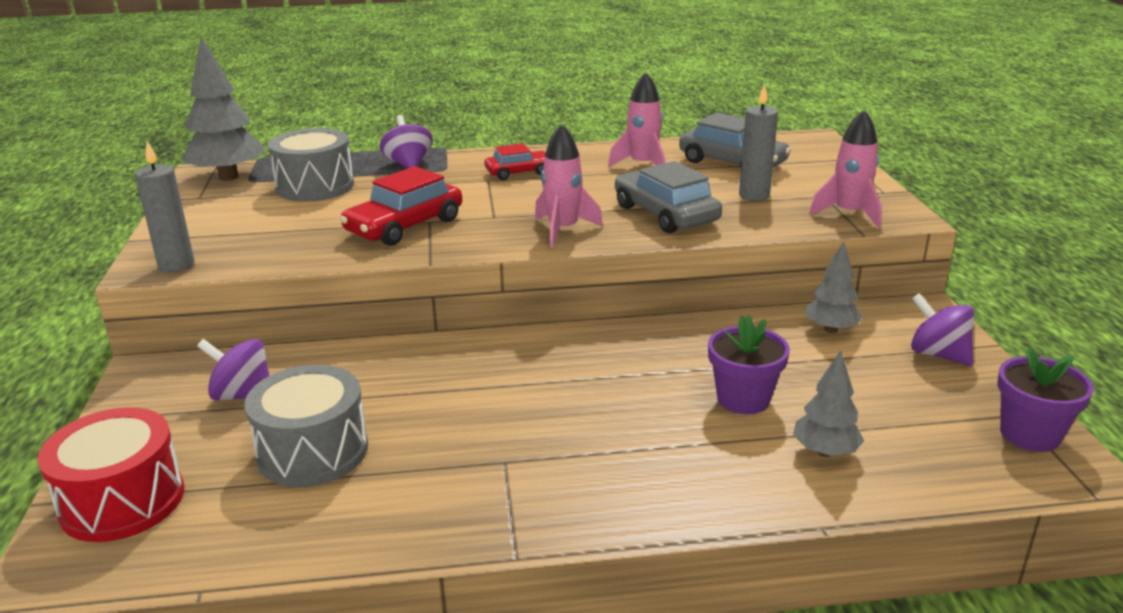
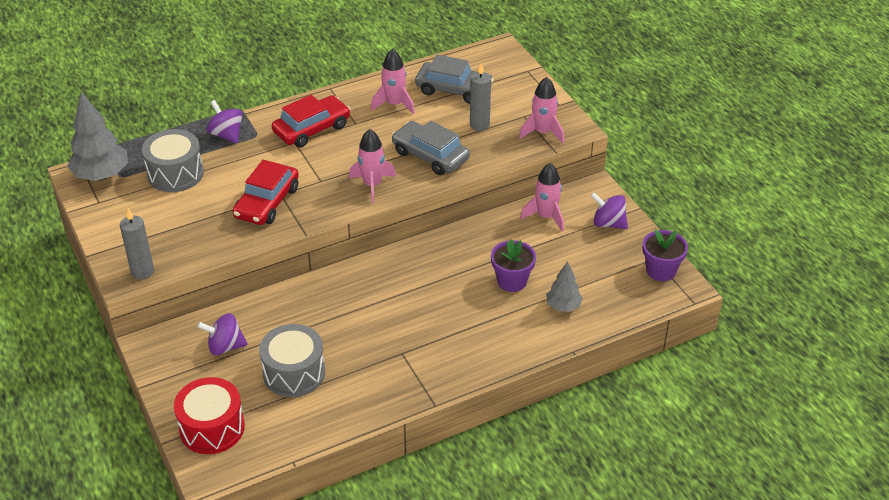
camera: 20 degrees left, 15 degrees up
(519, 172) = (312, 129): red car -> red car, size x1.64
(830, 329) = (546, 216): grey tree -> pink rocket

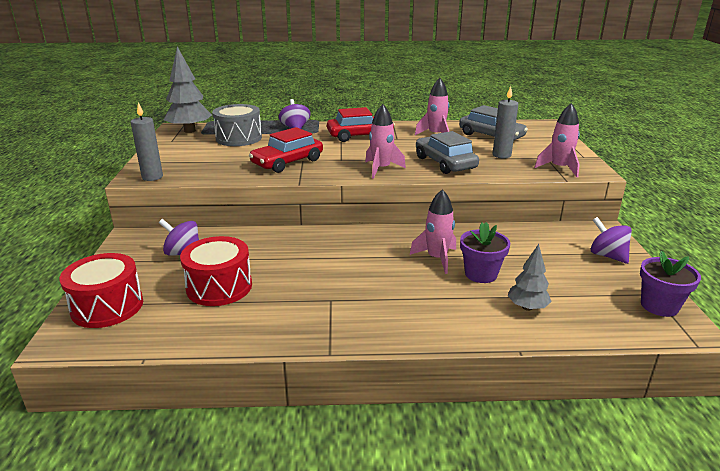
camera: 25 degrees right, 15 degrees down
(294, 373) = (219, 287): grey drum -> red drum
(546, 216) = (541, 237): pink rocket -> pink rocket (437, 258)

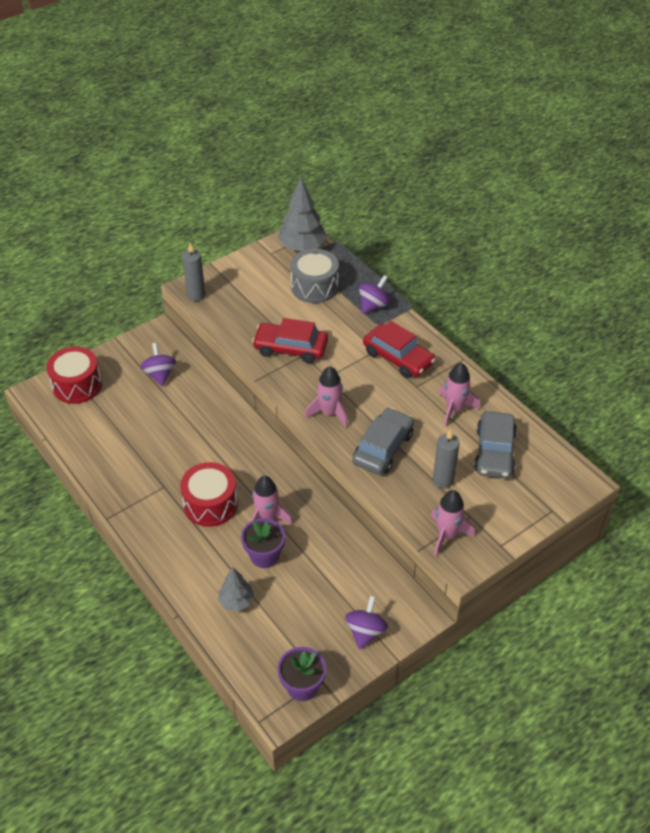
camera: 55 degrees right, 20 degrees up
(219, 287) = (135, 421): red drum -> red drum (210, 504)

